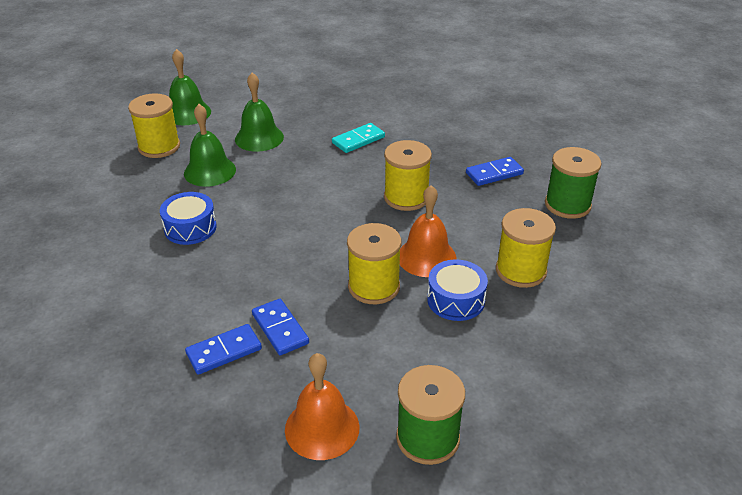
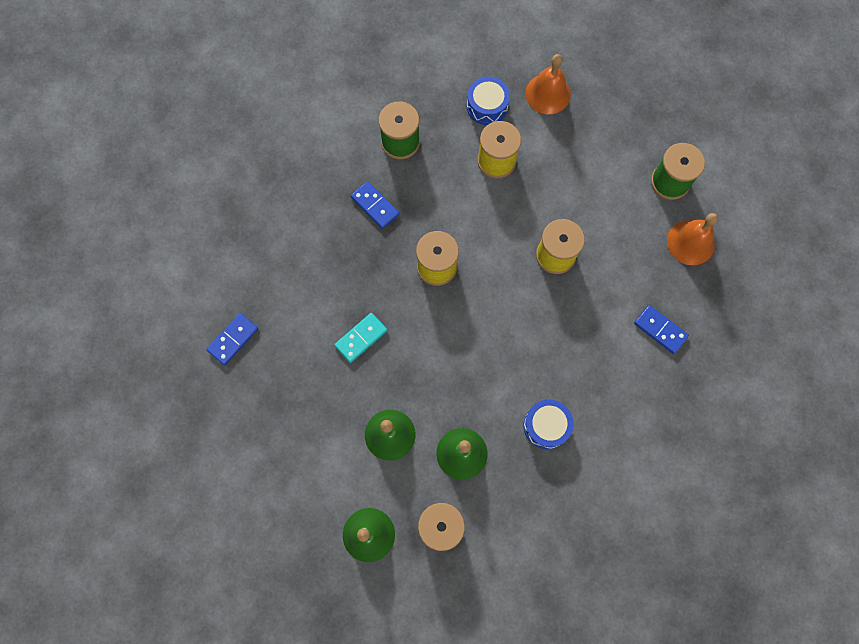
camera: 110 degrees left, 35 degrees up
(280, 329) = (624, 302): blue domino -> blue domino (233, 339)
(358, 140) = (361, 338): turquoise domino -> turquoise domino turned 75 degrees counterclockwise
(426, 257) = (507, 228): orange bell -> orange bell (547, 94)
(456, 300) = (546, 196): blue drum -> blue drum (487, 106)

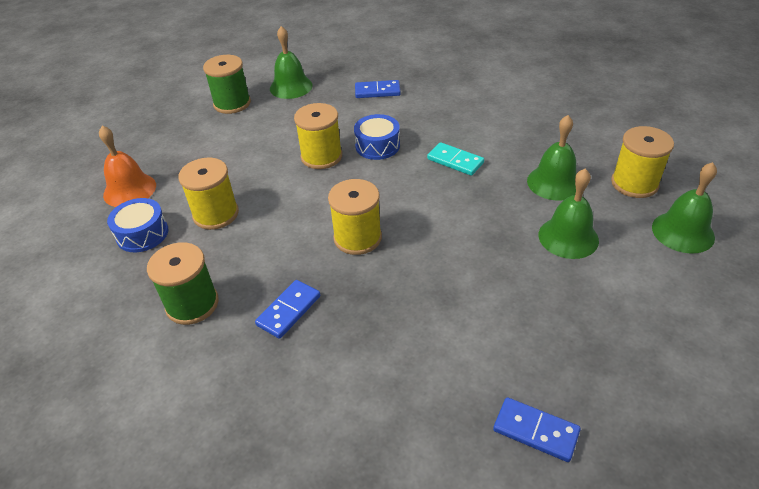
camera: 100 degrees left, 30 degrees down
(361, 338) = (470, 286): turquoise domino -> turquoise domino (455, 161)
(546, 426) = (495, 136): blue drum -> blue drum (377, 146)
(660, 330) = (377, 91): blue domino -> blue domino turned 60 degrees clockwise
(690, 242) = (291, 87): orange bell -> green bell

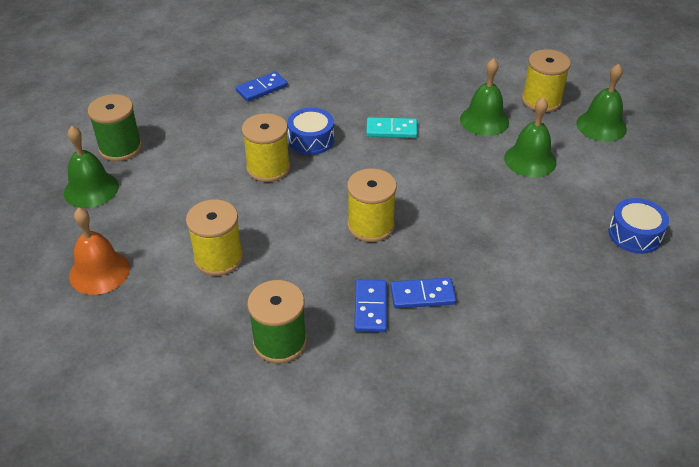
camera: 35 degrees left, 0 degrees up
(142, 234) = (161, 305): blue drum -> blue drum (634, 234)
(291, 87) = (168, 111): green bell -> green bell (91, 189)
(535, 431) = (621, 305): blue domino -> blue domino (422, 295)

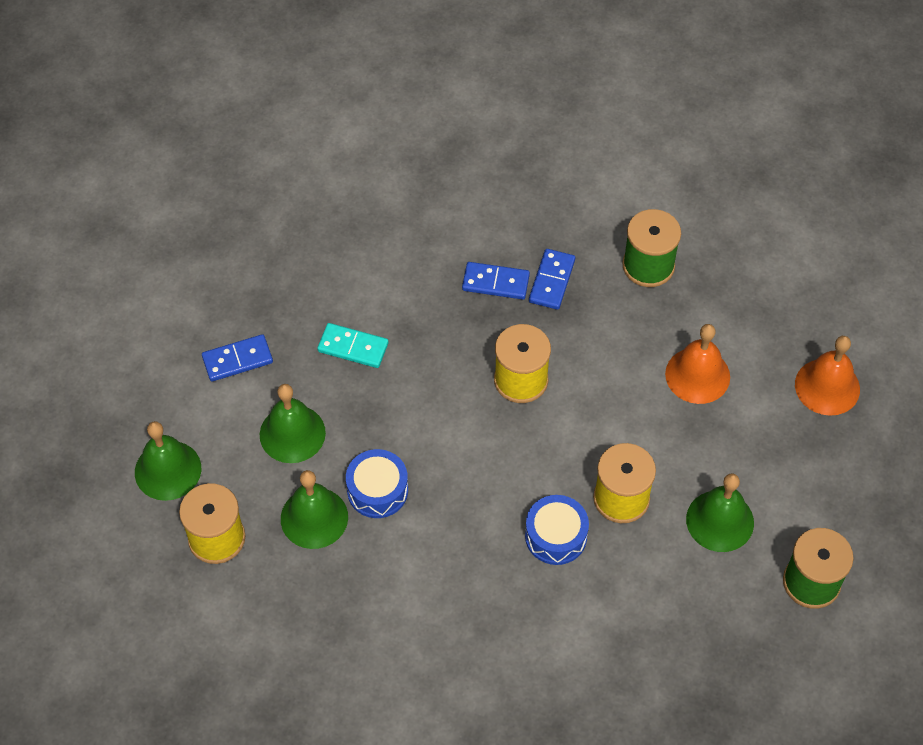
camera: 165 degrees left, 15 degrees up
(91, 189) = (845, 513): green bell -> green bell (720, 521)
(218, 258) = (697, 375): yellow spool -> orange bell
(262, 89) = (603, 663): blue domino -> blue domino (237, 359)
(391, 130) = (444, 529): turquoise domino -> turquoise domino (353, 347)
(634, 234) = (239, 302): blue drum -> blue drum (377, 490)

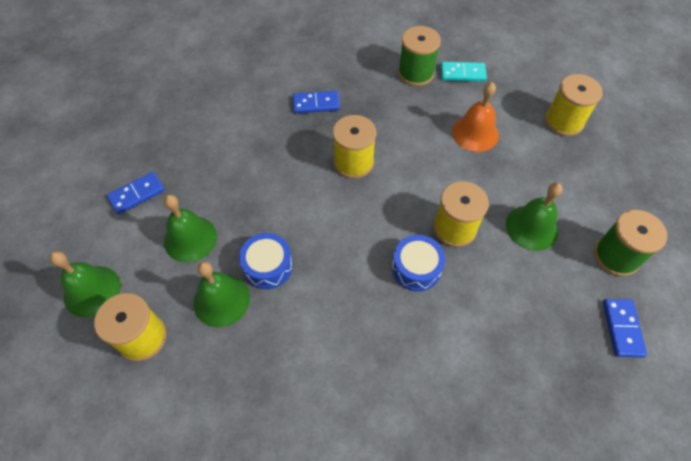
camera: 15 degrees left, 0 degrees up
(353, 347) = (224, 166): turquoise domino -> turquoise domino (462, 73)
(552, 281) = (354, 95): blue domino -> blue domino (622, 328)
(827, 386) = (564, 121): orange bell -> yellow spool

